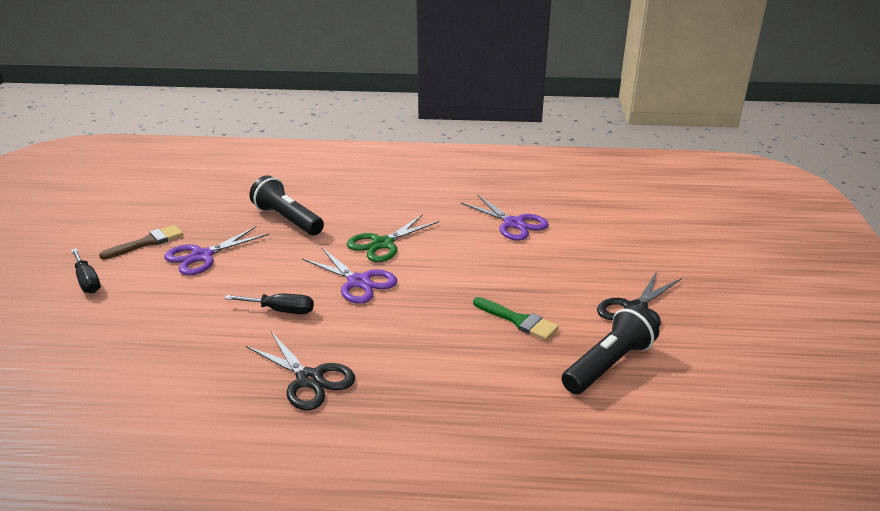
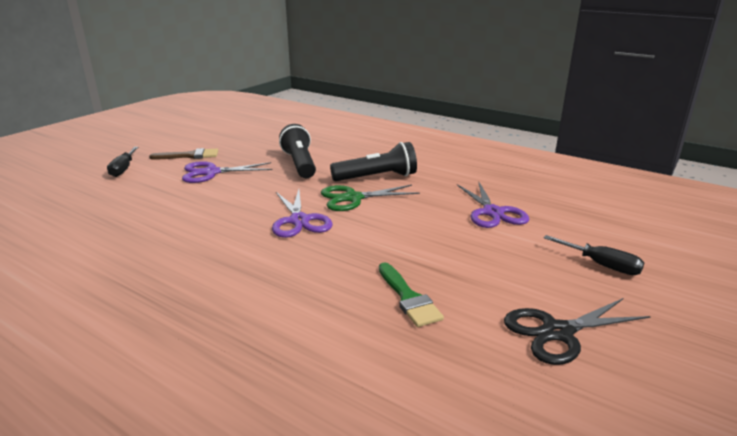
camera: 30 degrees right, 5 degrees down
(281, 310) = (215, 224): black screwdriver -> black screwdriver (601, 265)
(309, 379) = (168, 283): black scissors -> none
(608, 364) = (466, 380): black flashlight -> black flashlight (377, 177)

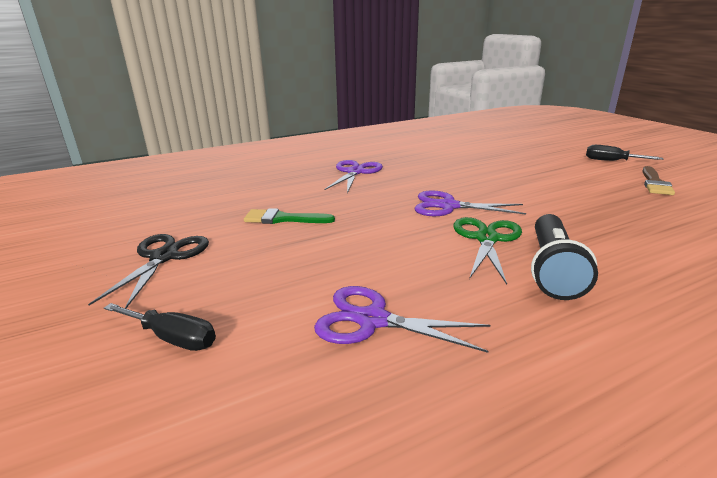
camera: 120 degrees right, 0 degrees up
(211, 172) = (595, 187): purple scissors -> purple scissors (355, 172)
(300, 164) = (621, 230): black flashlight -> none
(601, 265) = (172, 338): black screwdriver -> black screwdriver turned 135 degrees counterclockwise

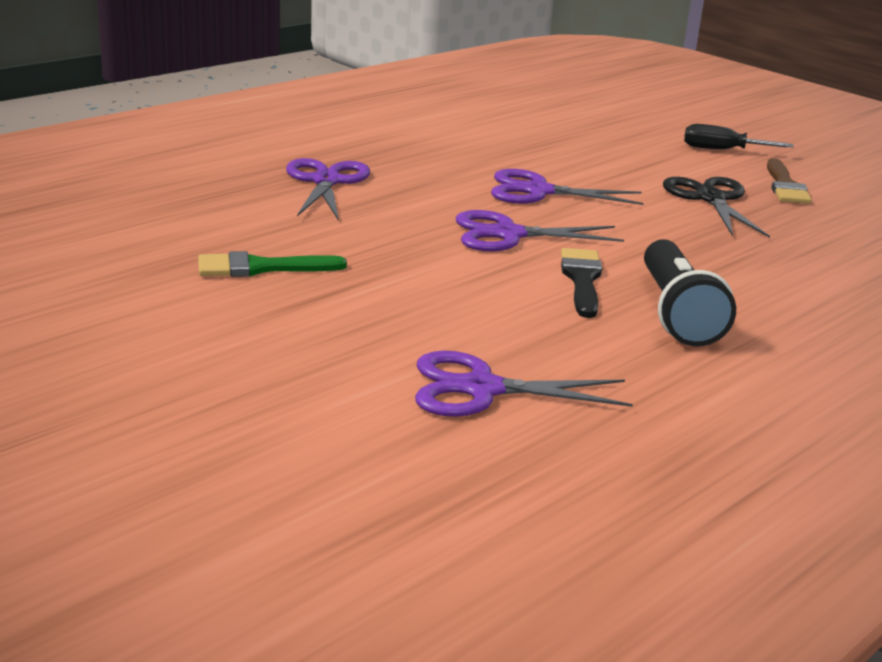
camera: 20 degrees left, 0 degrees up
(164, 257) = (114, 337): black scissors -> black scissors (711, 199)
(172, 338) = (233, 433): black screwdriver -> none
(480, 181) = (538, 191): none -> purple scissors
(487, 239) = (582, 279): green scissors -> black brush

